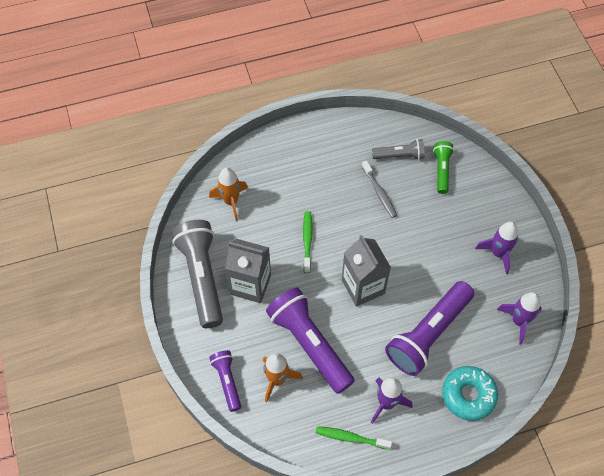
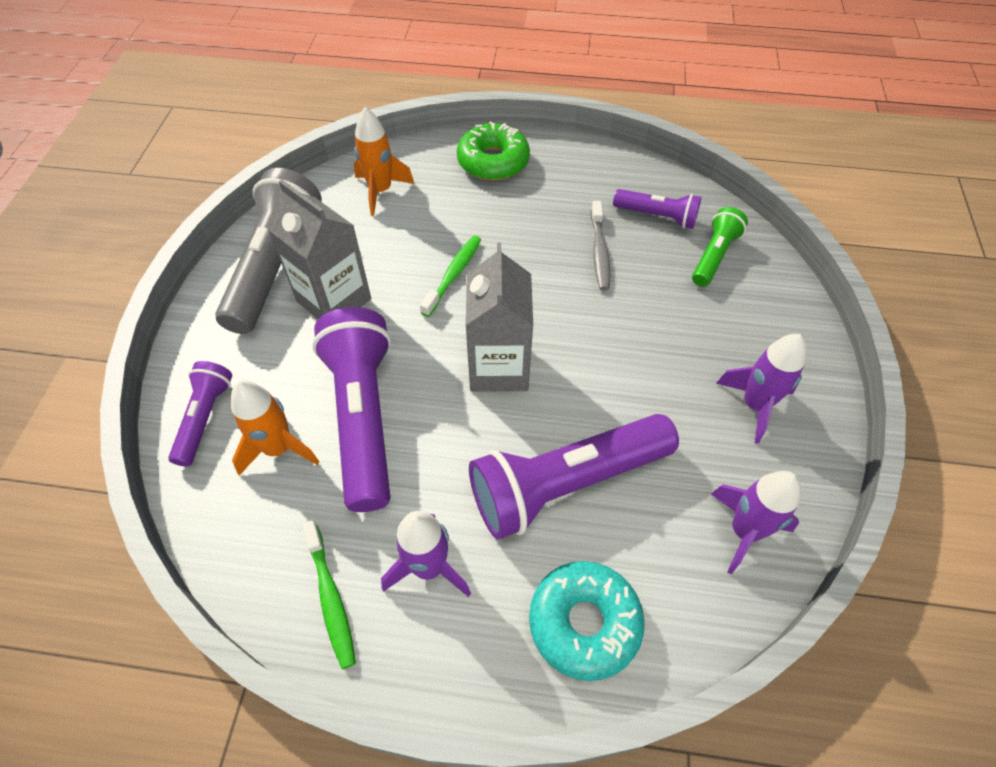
camera: 25 degrees right, 5 degrees down
(286, 153) = (493, 161): none -> green donut
(350, 438) = (331, 598): green toothbrush -> green toothbrush turned 150 degrees counterclockwise
(399, 155) = (657, 216): grey flashlight -> purple flashlight

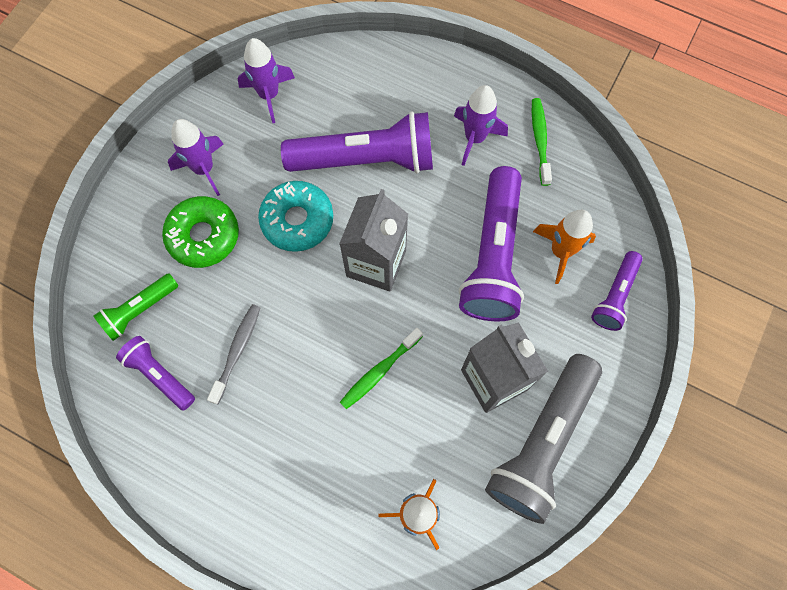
camera: 160 degrees left, 15 degrees up
(493, 161) = (282, 518): green donut -> green donut (203, 236)
(584, 622) = (393, 80): turquoise donut -> turquoise donut (297, 220)

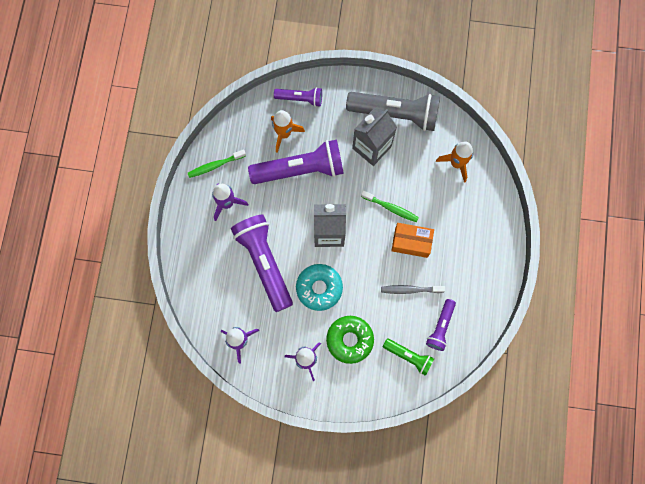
camera: 110 degrees left, 5 degrees up
(310, 382) = (411, 242): none -> orange box

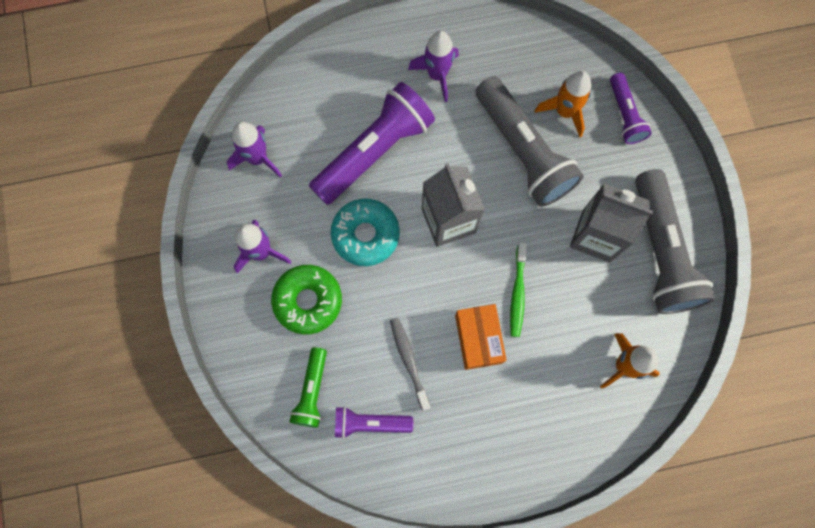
camera: 70 degrees right, 0 degrees up
(215, 165) = (483, 41): green toothbrush -> none
(300, 169) = (523, 151): purple flashlight -> grey flashlight

